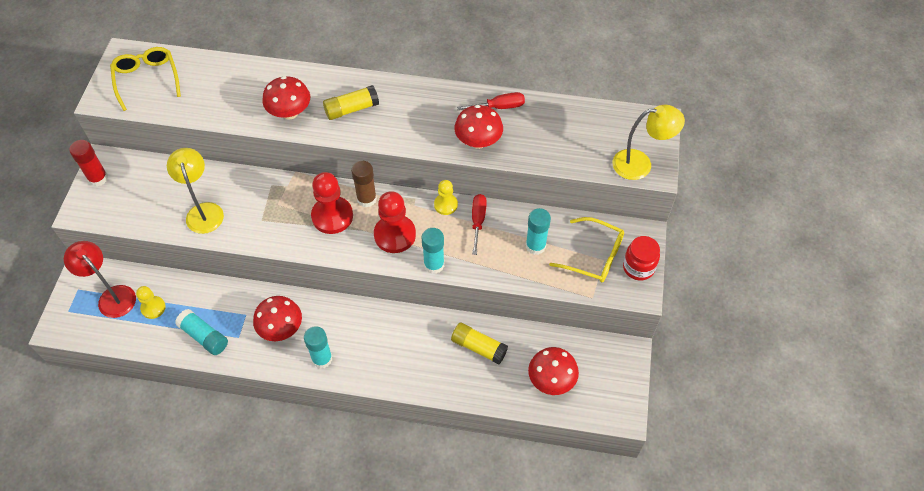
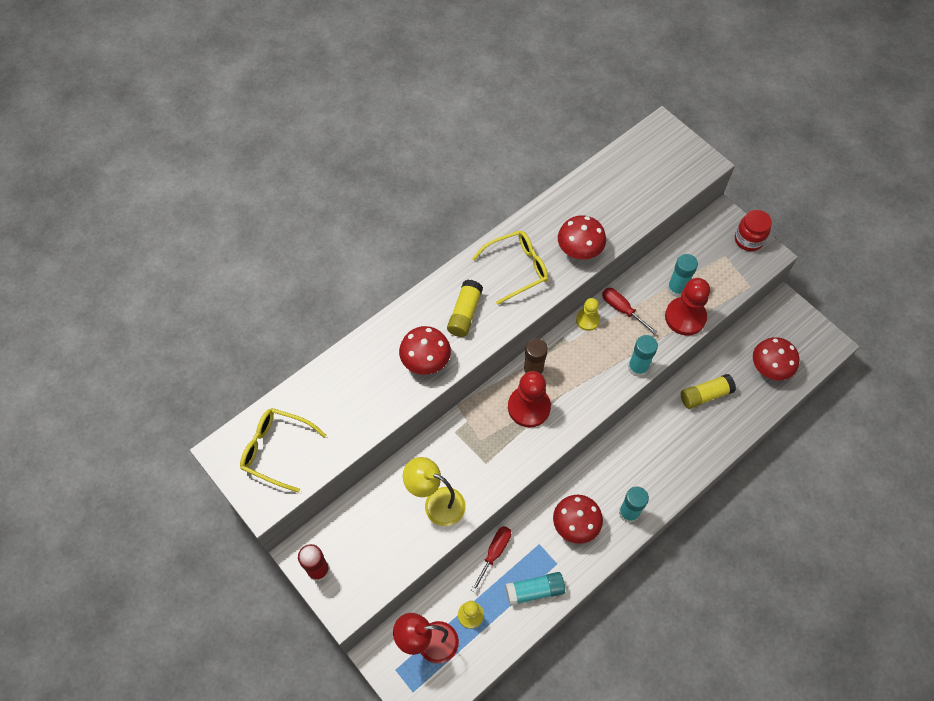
camera: 50 degrees left, 5 degrees up
(395, 235) = (586, 375): red pawn -> red pawn (685, 317)
(499, 107) = (557, 213): red screwdriver -> red screwdriver (494, 553)
(594, 256) = (717, 259): yellow glasses -> yellow glasses (517, 268)
(640, 164) = (691, 167): yellow lamp -> none

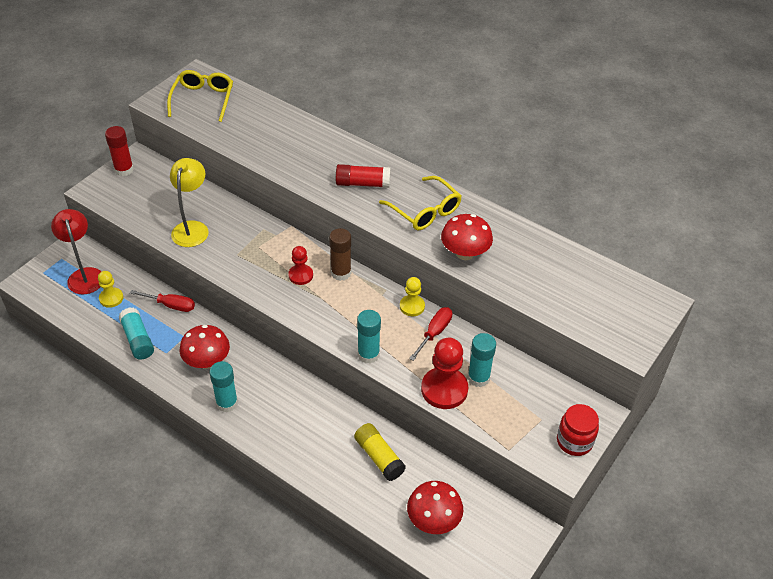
camera: 75 degrees right, 15 degrees down
(425, 361) = (306, 167): red mushroom -> none
(465, 313) = (363, 183): yellow glue stick -> red glue stick
(529, 407) = (300, 275): red pawn -> red pawn, size x0.58

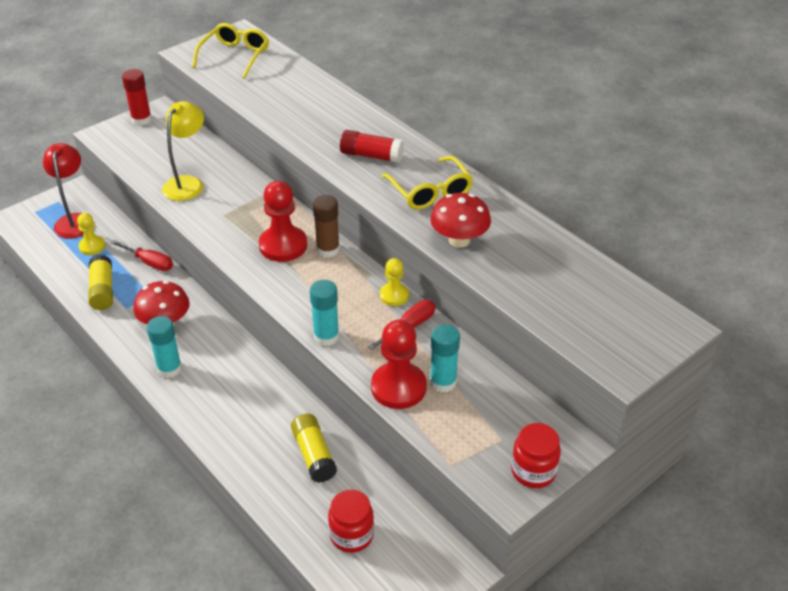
camera: 15 degrees right, 5 degrees down
(138, 339) = (102, 290): turquoise glue stick -> yellow glue stick
(300, 275) = (283, 245): red pawn -> red pawn, size x1.73
(433, 520) = (351, 535): red mushroom -> red jar

